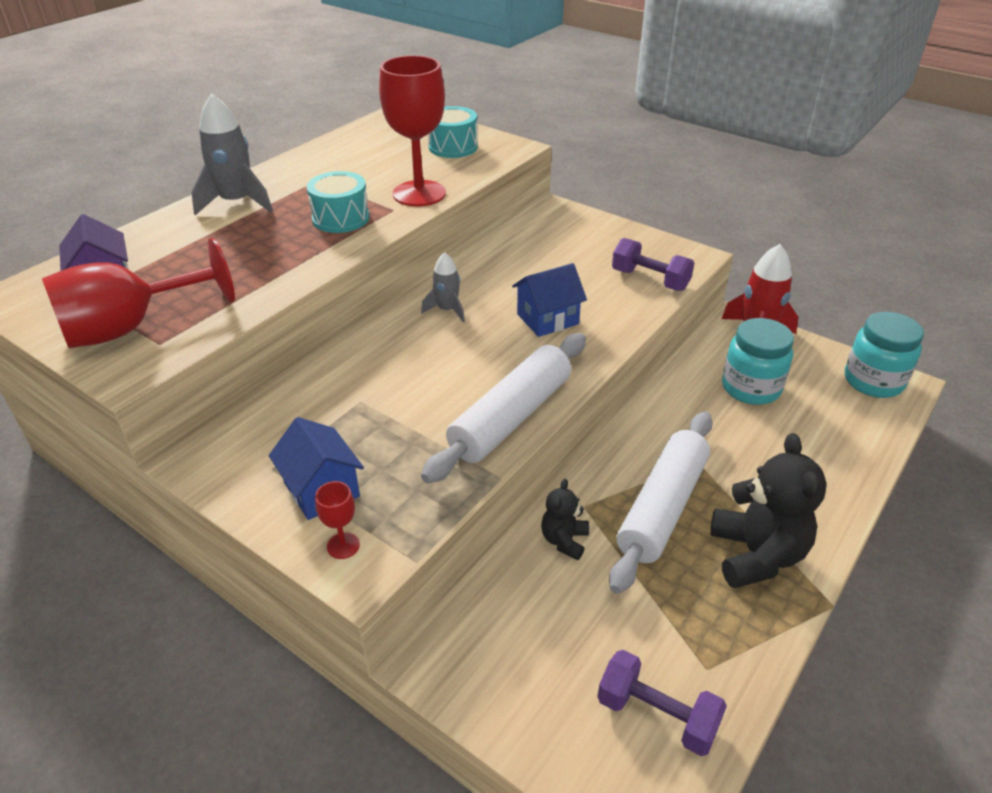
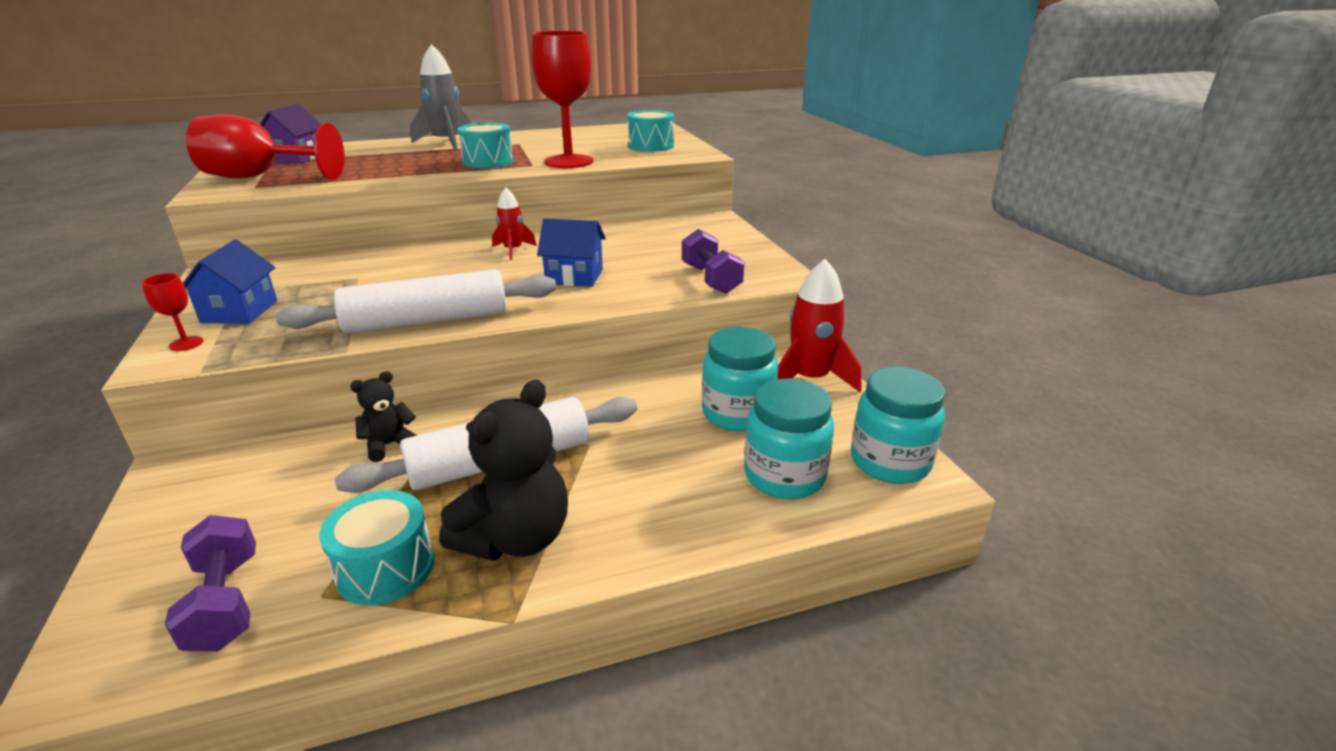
camera: 35 degrees right, 10 degrees down
(447, 310) = (513, 250): grey rocket -> red rocket
(714, 625) = (385, 568): none -> turquoise drum
(835, 422) = (784, 476): none -> turquoise jar

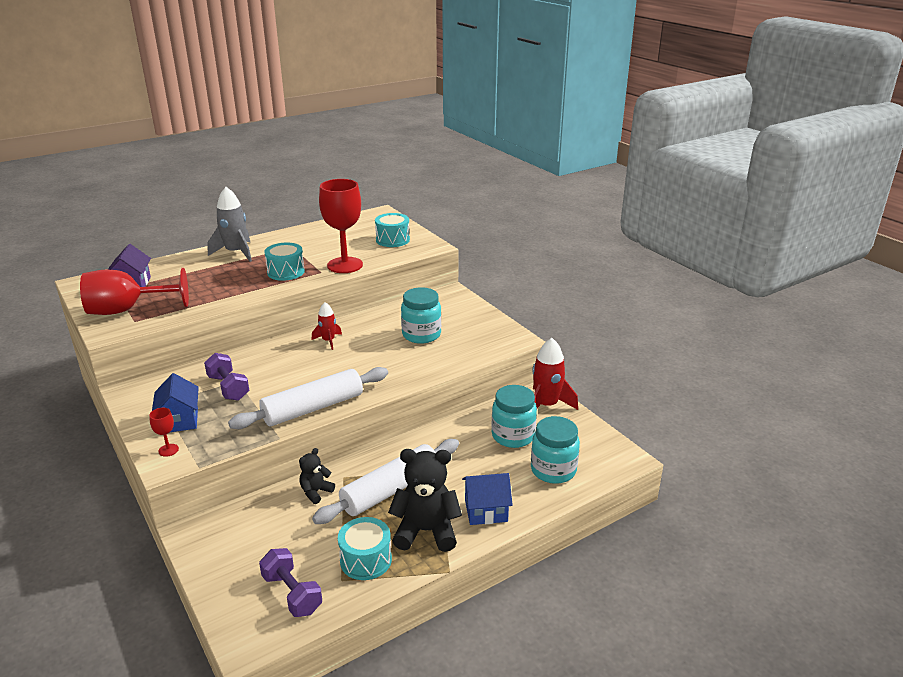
camera: 15 degrees left, 0 degrees up
(516, 538) = (426, 531): black teddy bear -> black teddy bear turned 105 degrees counterclockwise
(574, 276) = (385, 358): blue house -> blue house (486, 511)
(711, 279) = (473, 348): purple dumbbell -> purple dumbbell (228, 388)
(890, 462) = (606, 452): turquoise jar -> turquoise jar (421, 335)

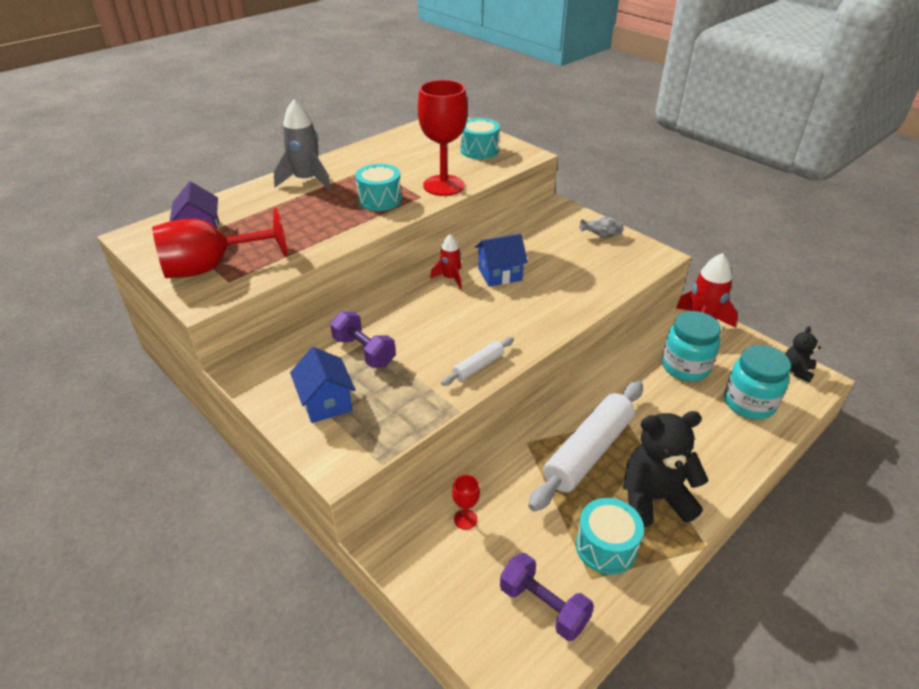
camera: 10 degrees left, 10 degrees up
(168, 450) = (332, 445): red goblet -> red goblet (465, 519)
(313, 408) = (478, 366): white rolling pin -> white rolling pin, size x0.49
(316, 492) = (505, 466): black teddy bear -> black teddy bear (796, 370)
(421, 335) = (550, 260): turquoise jar -> none
(478, 319) = (601, 235): none -> grey vase
(486, 511) = (705, 463): blue house -> blue house (499, 274)

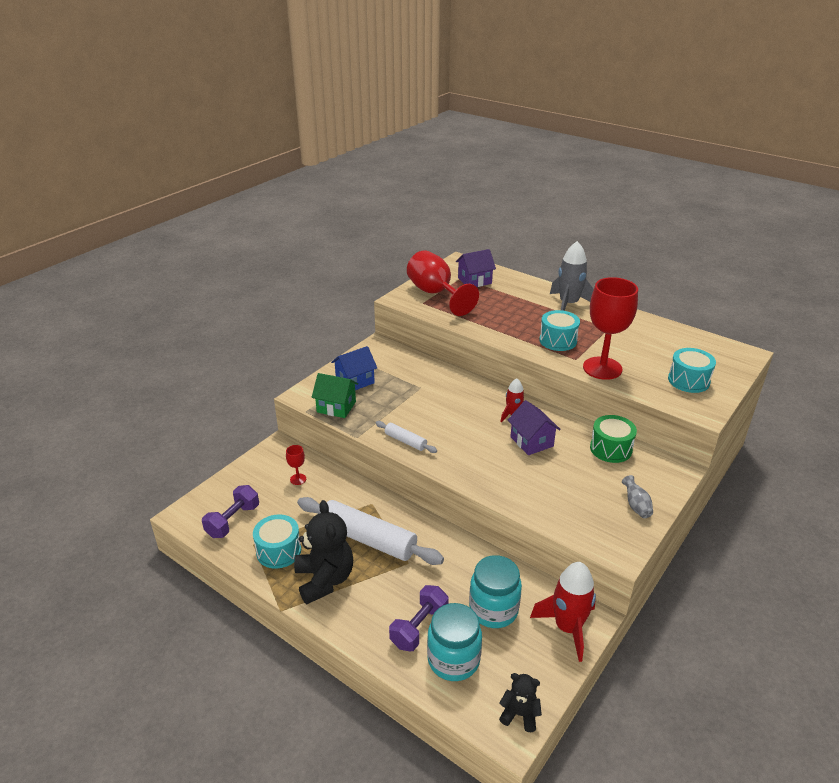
camera: 80 degrees right, 5 degrees down
(364, 351) = (408, 387): purple dumbbell -> purple dumbbell (419, 627)
(383, 427) = (336, 407): none -> green house
(499, 274) = (531, 441): blue house -> purple house
(521, 231) = (610, 449): none -> green drum

